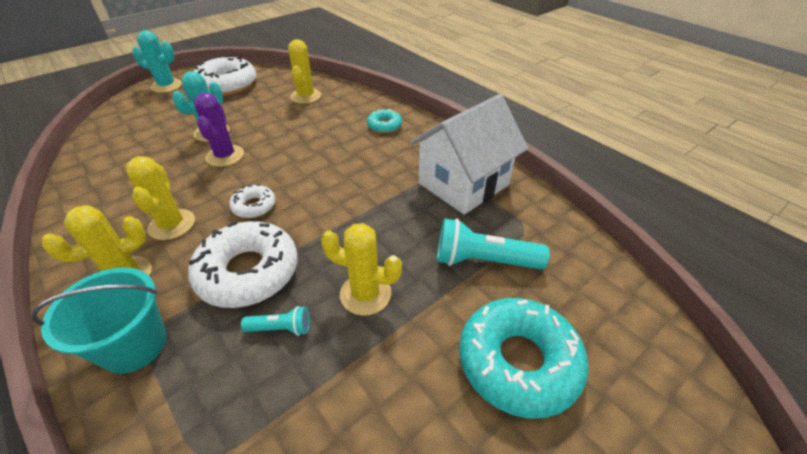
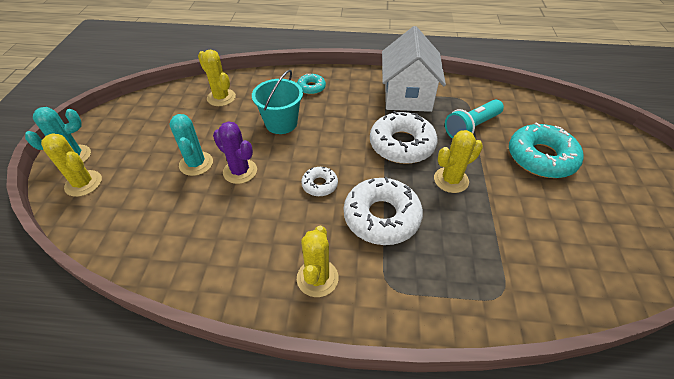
camera: 45 degrees left, 5 degrees up
(134, 345) = (391, 296): turquoise bucket -> turquoise bucket (281, 123)
(172, 224) = (288, 232): yellow cactus -> yellow cactus (83, 183)
(227, 84) = (134, 124): white donut -> white donut (402, 145)
(281, 328) = (442, 225): turquoise flashlight -> none

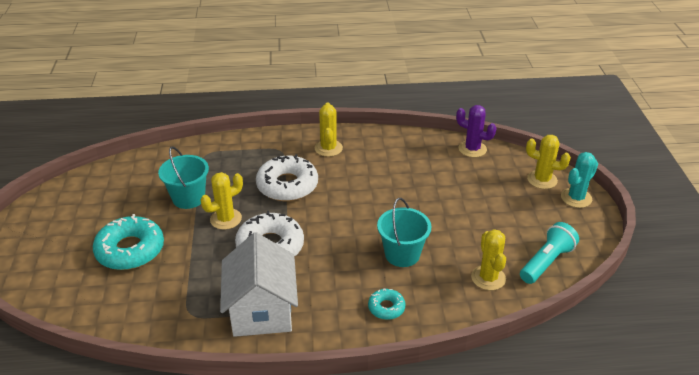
camera: 170 degrees right, 10 degrees down
(196, 164) = (461, 205): turquoise cactus -> none
(221, 97) = (488, 278): yellow cactus -> yellow cactus turned 45 degrees clockwise
(240, 171) = (417, 204): purple cactus -> purple cactus (472, 149)
(319, 185) = (343, 202): white donut -> none
(471, 127) = (191, 276): turquoise flashlight -> turquoise flashlight (546, 262)
(502, 214) = (188, 198): none -> turquoise bucket

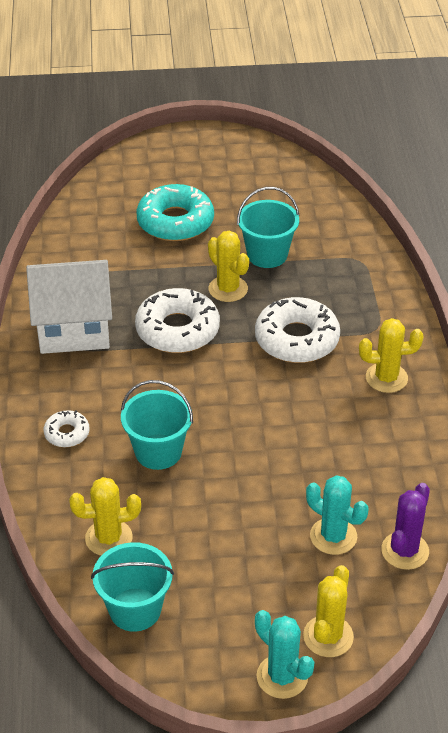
camera: 90 degrees right, 5 degrees up
(386, 307) = (67, 433): turquoise donut -> white donut
(466, 175) = (333, 536): none -> turquoise cactus
(546, 262) = (135, 609): turquoise flashlight -> turquoise bucket

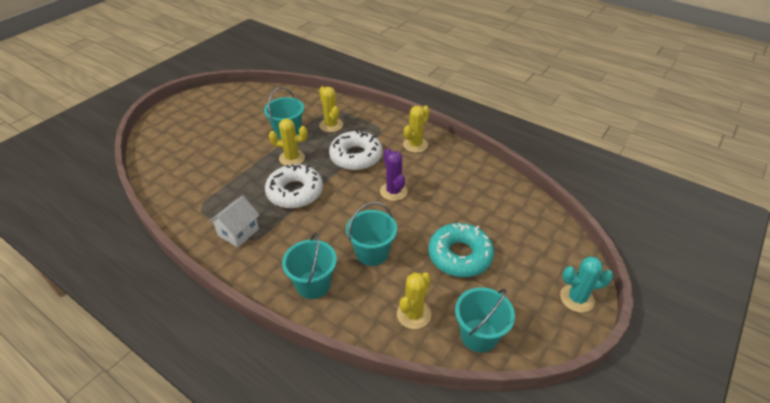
camera: 50 degrees left, 0 degrees up
(67, 433) = (313, 284): white donut -> turquoise bucket
(73, 329) = (238, 232): white house -> white house, size x0.60
(175, 222) = (219, 147): turquoise donut -> turquoise donut (460, 255)
(328, 636) = (562, 263): yellow cactus -> yellow cactus (331, 125)
(333, 536) = (497, 222): turquoise cactus -> none
(405, 551) = (529, 203): purple cactus -> purple cactus (393, 191)

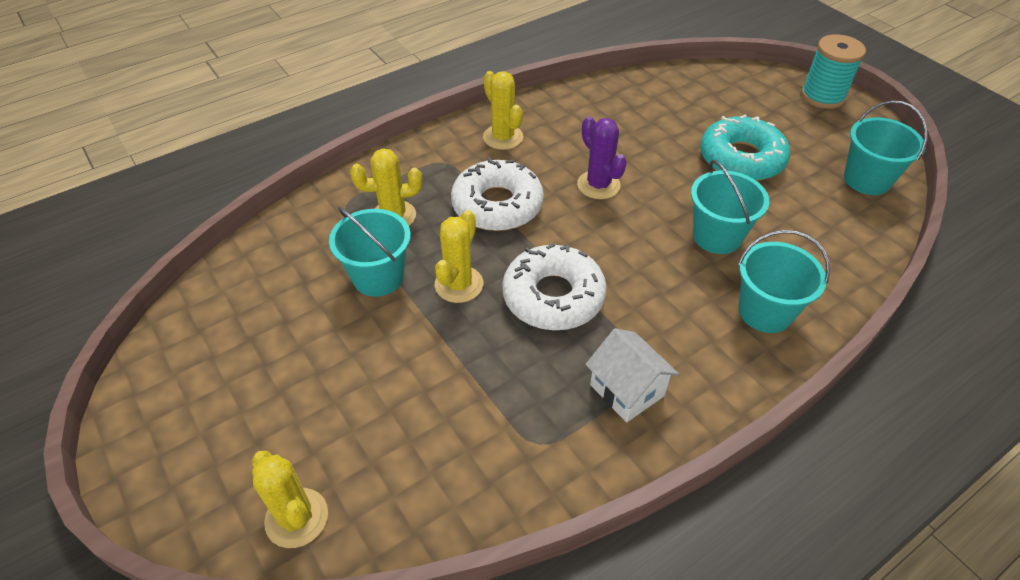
camera: 70 degrees left, 5 degrees up
(393, 191) = (598, 185): purple cactus -> purple cactus turned 60 degrees clockwise
(413, 314) = (831, 224): yellow cactus -> yellow cactus (296, 518)
(577, 298) = (822, 96): turquoise cactus -> turquoise spool

